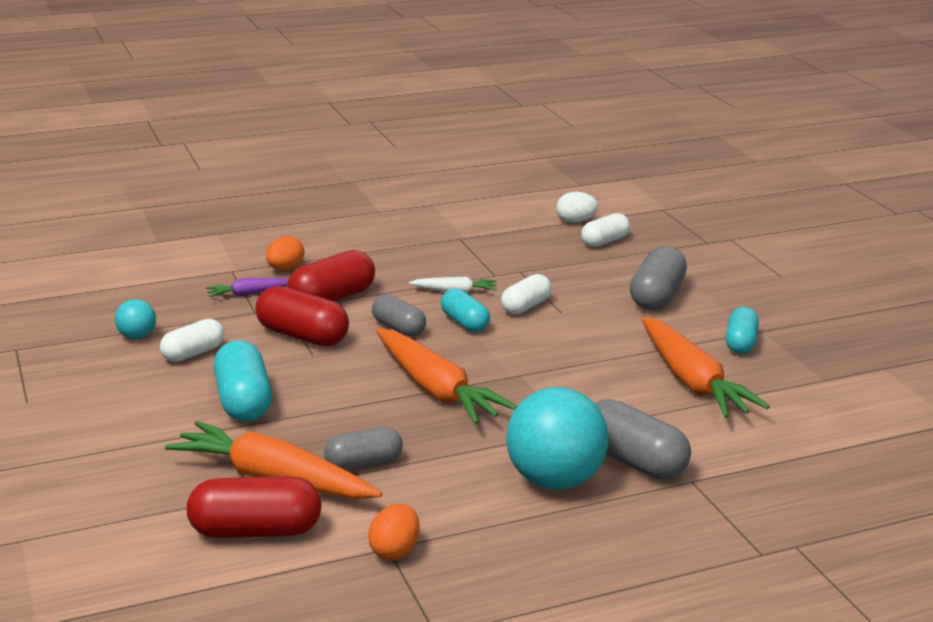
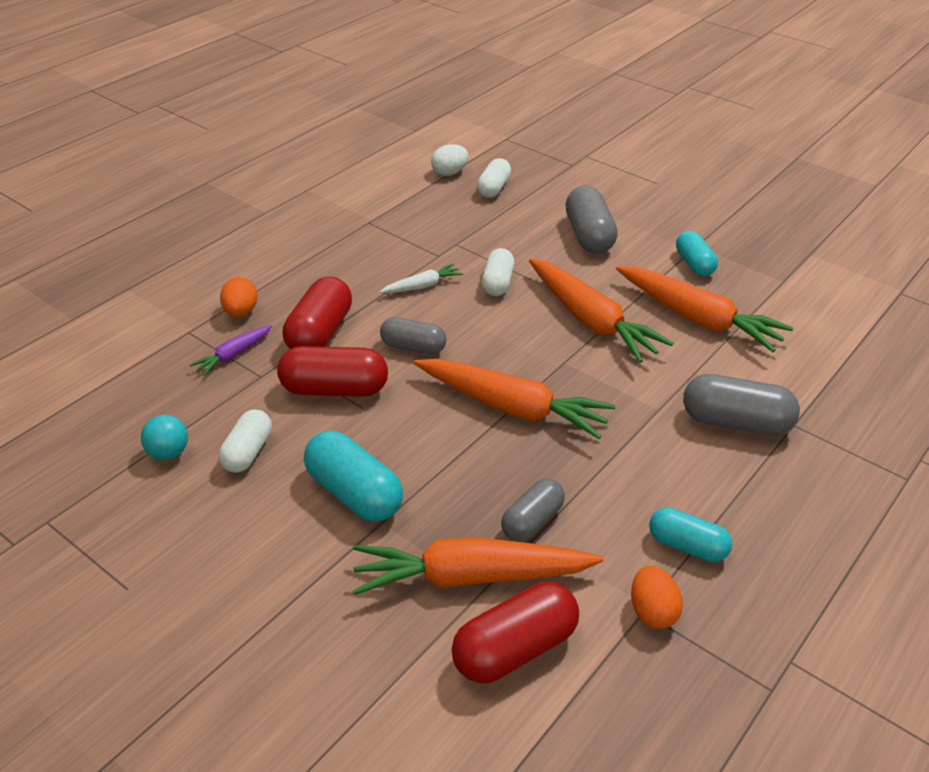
camera: 30 degrees left, 15 degrees up
(464, 323) = (464, 320): turquoise capsule -> turquoise capsule (687, 546)
(554, 480) = (699, 470): turquoise ball -> none
(582, 354) = (591, 320): none -> orange carrot

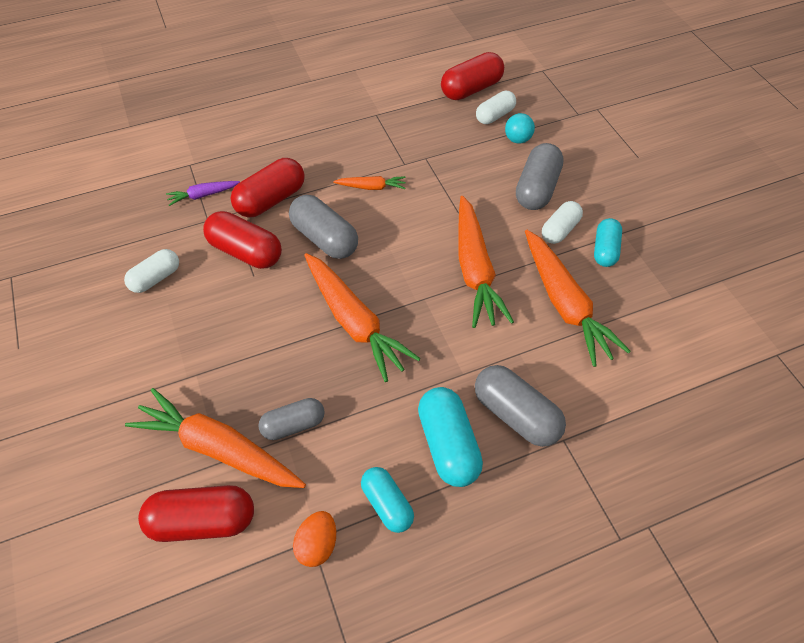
camera: 30 degrees right, 15 degrees up
(168, 453) = (110, 257): turquoise ball -> turquoise ball (517, 139)
(241, 312) = (233, 161): orange egg -> none
(354, 493) = (196, 342): turquoise capsule -> turquoise capsule (448, 444)
(413, 347) = (325, 238): grey capsule -> grey capsule, size x1.53
(422, 286) = (371, 187): white carrot -> orange carrot
(449, 173) = (471, 89): white egg -> red capsule
(497, 283) = (429, 206): white capsule -> white capsule (560, 230)

